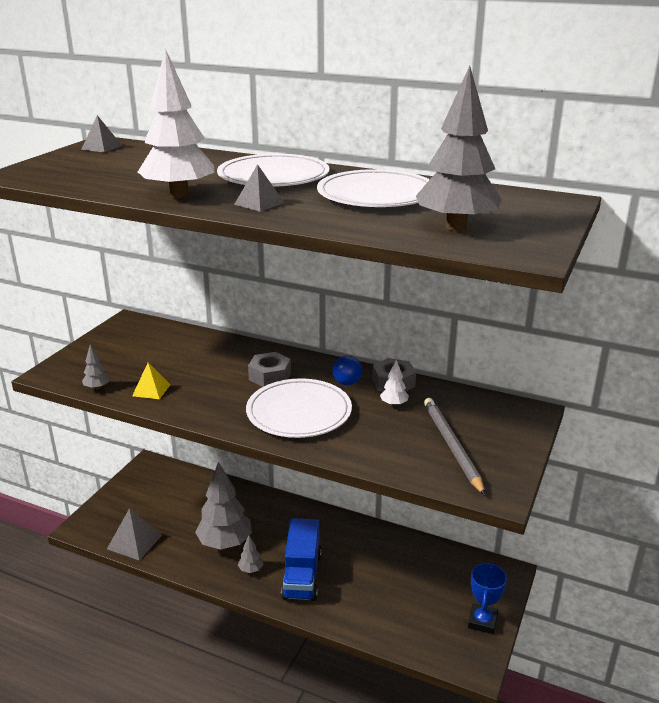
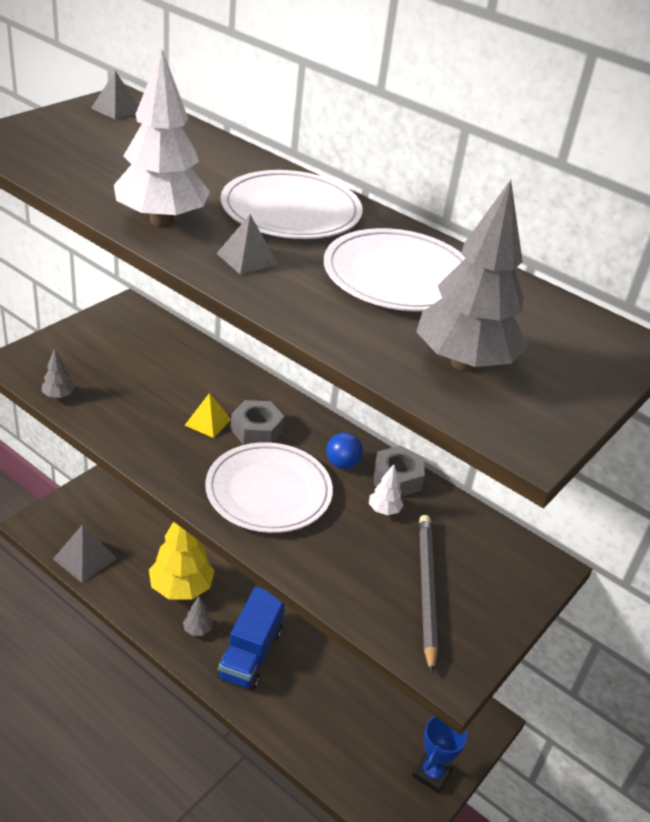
camera: 10 degrees right, 10 degrees up
(151, 390) = (116, 414): yellow pyramid -> yellow pyramid (208, 422)
(225, 543) = (181, 588): grey tree -> yellow tree

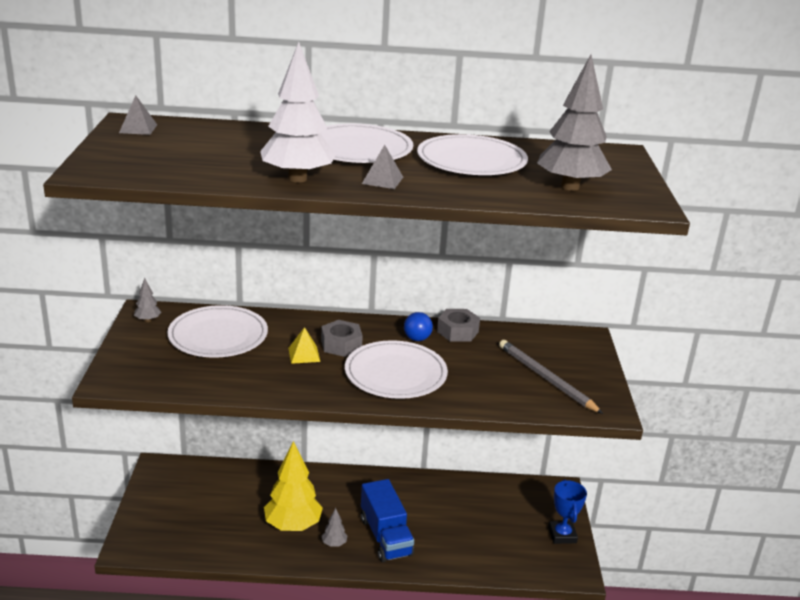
camera: 35 degrees left, 10 degrees down
(58, 396) = (177, 387): grey tree -> grey tree (148, 320)
(85, 558) = (197, 547): grey pyramid -> none
(157, 362) = (218, 336): none -> white plate
(384, 510) = (472, 351): white tree -> none

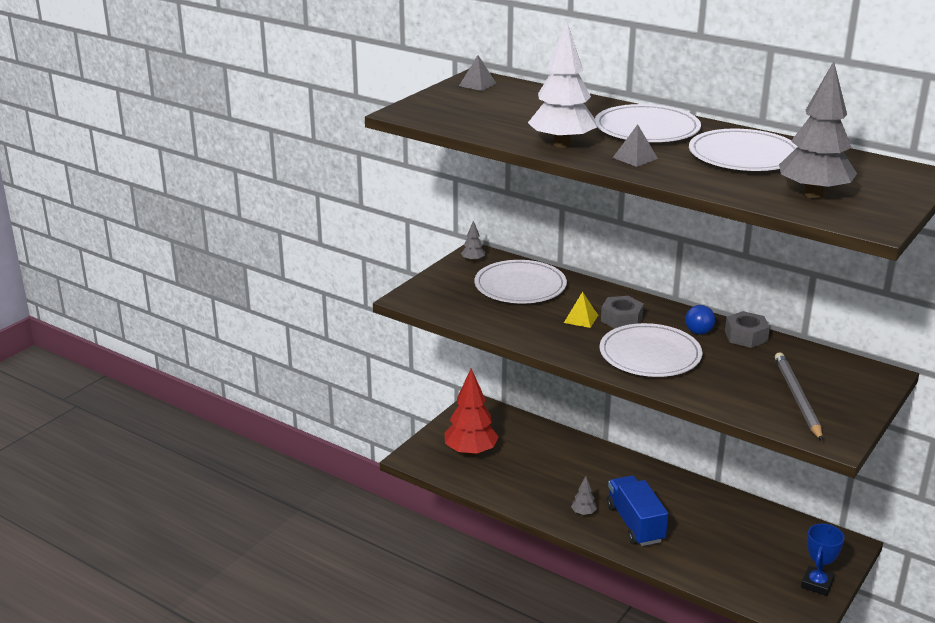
camera: 35 degrees right, 0 degrees up
(185, 519) = (471, 452): none -> red tree
(293, 526) = (557, 487): yellow tree -> none
(385, 536) = (635, 524): blue truck -> blue truck turned 150 degrees clockwise

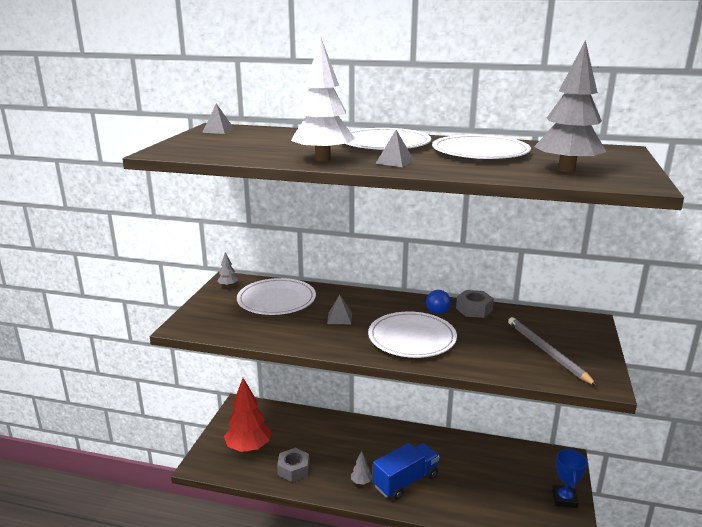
camera: 20 degrees left, 5 degrees down
(581, 319) = (339, 318): yellow pyramid -> grey pyramid
(621, 319) = (372, 313): grey nut -> grey nut (293, 469)
(635, 524) = (405, 481): blue truck -> blue truck turned 90 degrees clockwise

